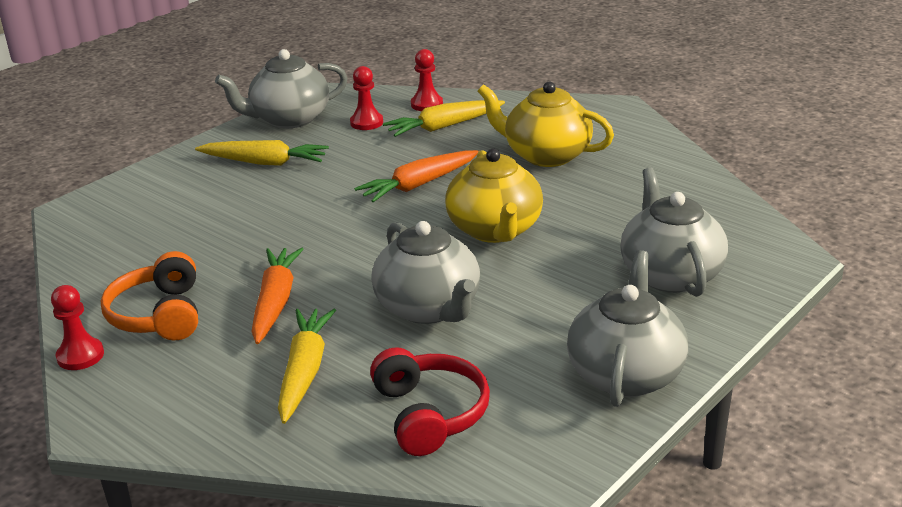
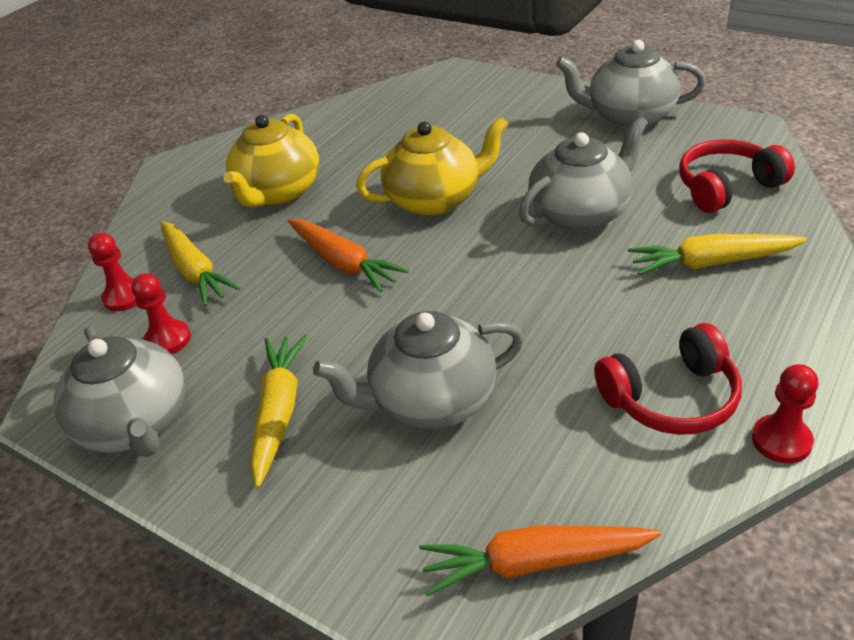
camera: 95 degrees left, 10 degrees up
(159, 315) = (671, 398): orange headphones -> red headphones
(275, 302) = (609, 311): orange carrot -> orange carrot (534, 563)
(670, 275) = (490, 112): grey teapot -> grey teapot (431, 401)

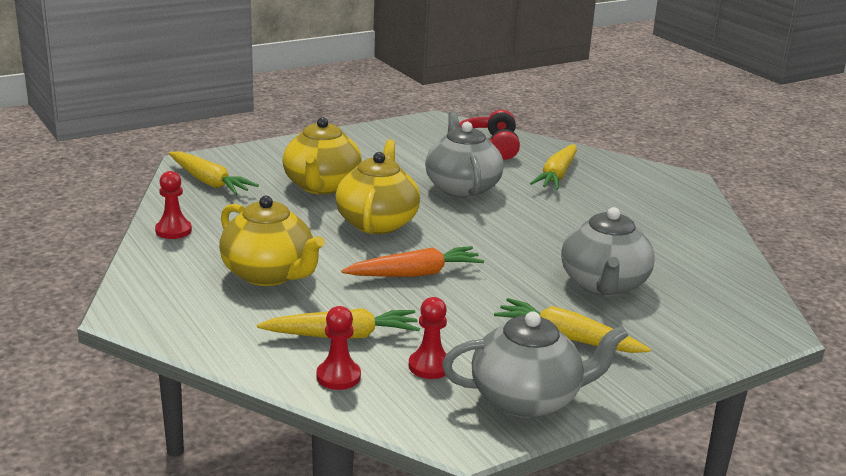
camera: 70 degrees left, 15 degrees down
(424, 94) = (209, 182): none -> yellow carrot
(481, 141) = (321, 186): none -> yellow teapot
(534, 563) = (754, 294): orange carrot -> none
(629, 116) = (368, 139): grey teapot -> none
(671, 398) = (660, 223): red headphones -> none
(781, 440) = (711, 211): red pawn -> red pawn (173, 230)

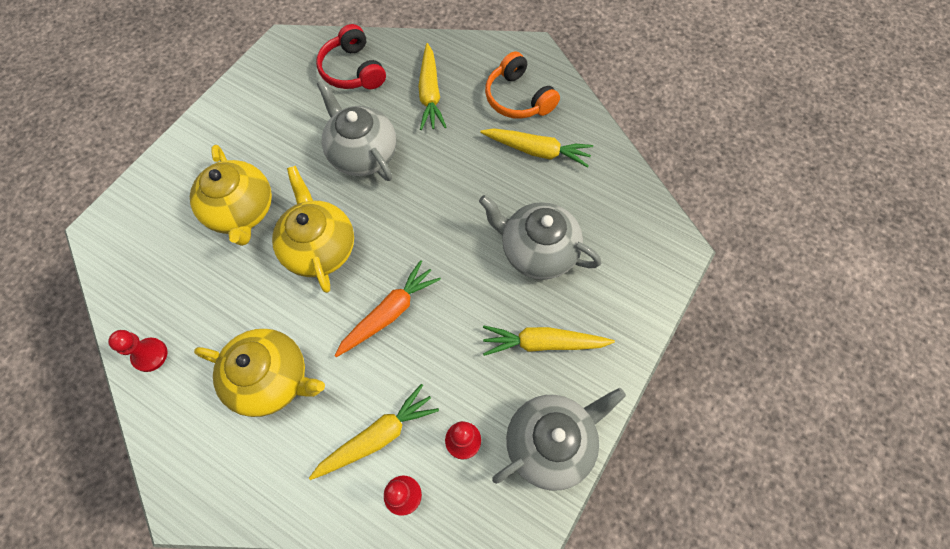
camera: 25 degrees left, 40 degrees up
(209, 182) = (136, 256): yellow carrot -> yellow carrot (537, 151)
(603, 285) = (537, 251): grey teapot -> grey teapot turned 135 degrees clockwise
(649, 199) = (518, 98): none -> orange headphones

